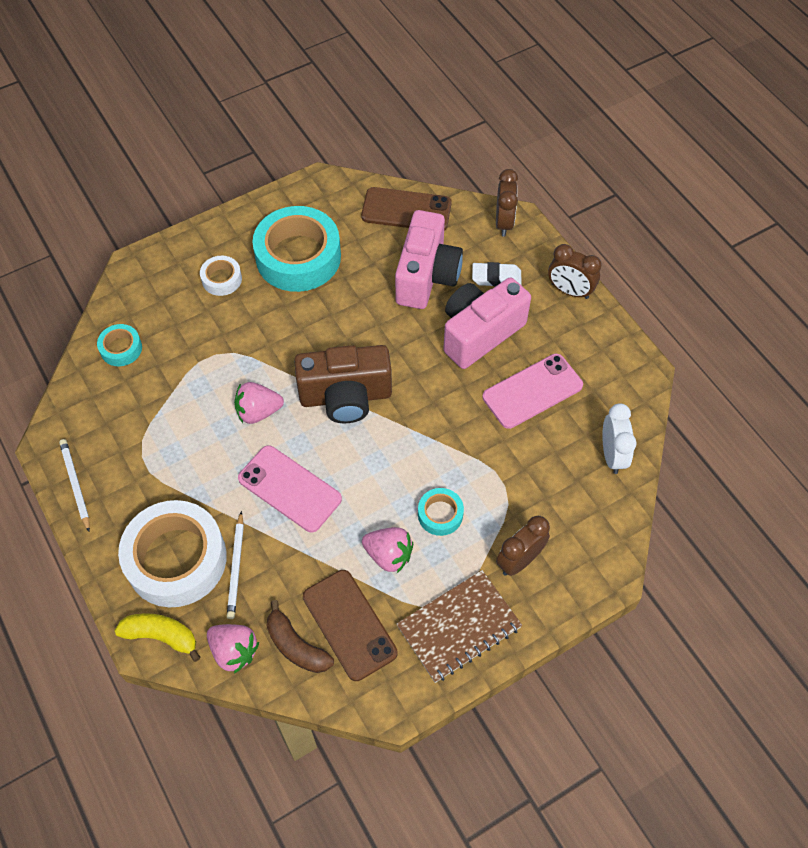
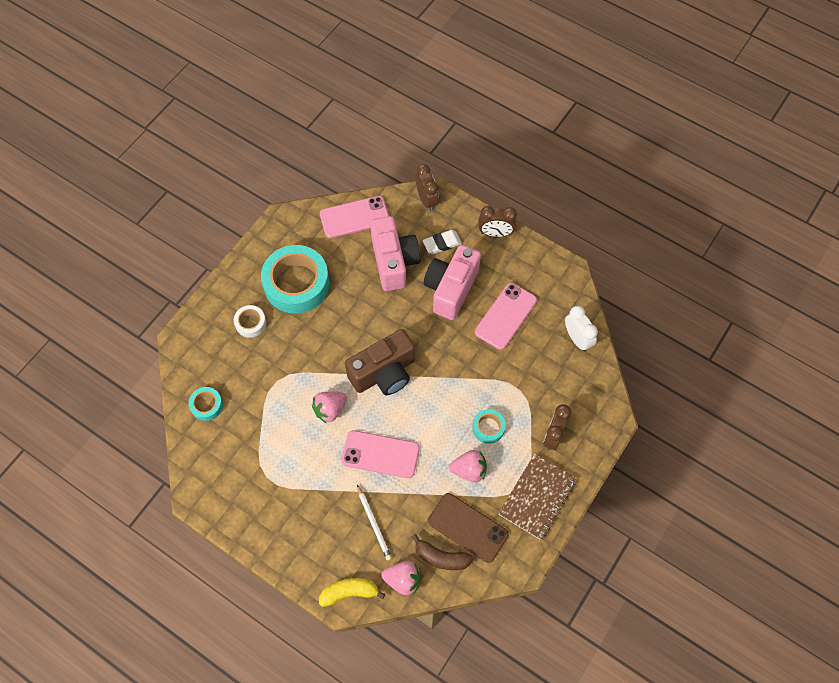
camera: 25 degrees left, 5 degrees up
(76, 485) = (231, 517): white pencil -> none
(176, 559) = (330, 537): white tape -> none
(406, 210) = (354, 217): brown phone -> pink phone

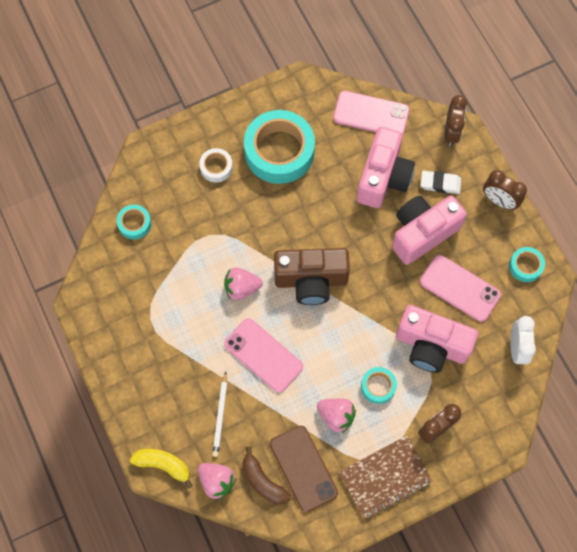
camera: 30 degrees right, 5 degrees up
(506, 316) = (460, 288): pink phone -> pink phone turned 60 degrees clockwise
(510, 373) = (431, 346): none -> pink camera
(545, 273) = (525, 266): none -> turquoise tape

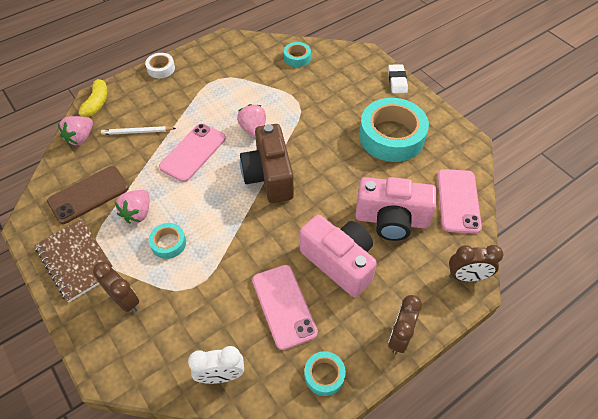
camera: 80 degrees right, 15 degrees down
(216, 167) = (361, 97): white tape -> white tape (161, 68)
(263, 481) = (78, 168): brown banana -> none
(431, 346) = (215, 285): pink camera -> none
(440, 183) = (401, 273): white eraser -> white eraser (397, 81)
(460, 288) = (284, 306): pink phone -> pink phone turned 45 degrees counterclockwise

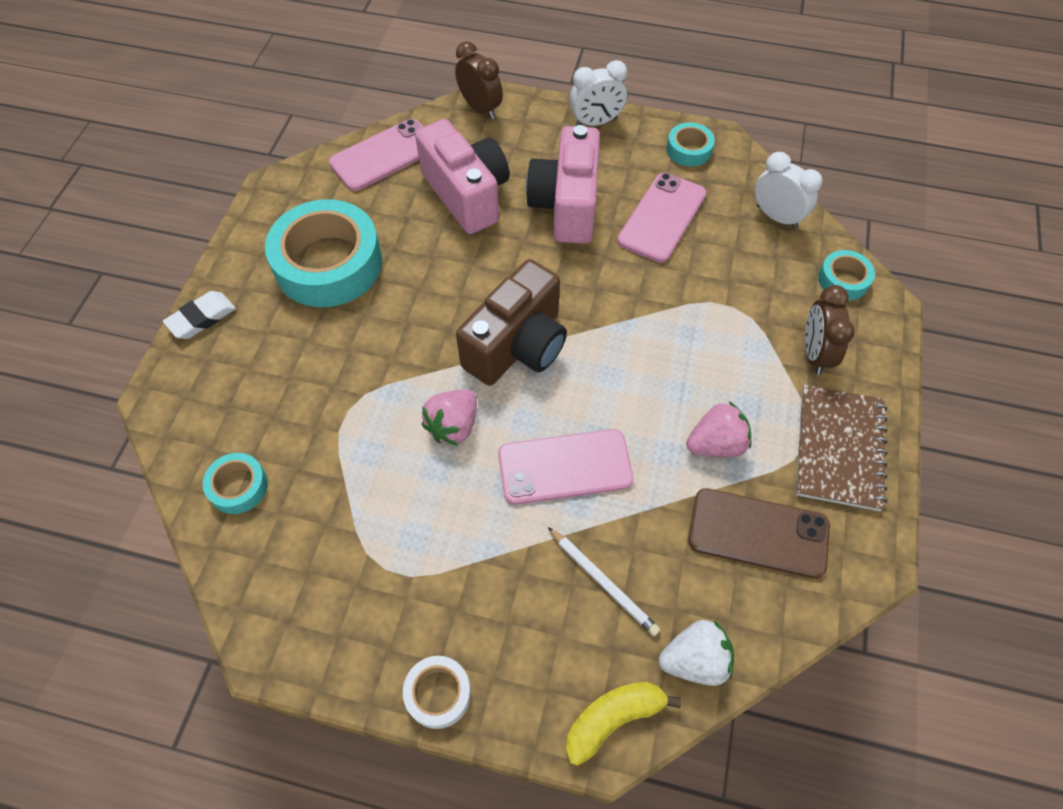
camera: 130 degrees left, 5 degrees up
(80, 138) = (695, 660): pink strawberry -> white strawberry
(168, 243) = (713, 373): turquoise tape -> turquoise tape (843, 280)
(399, 336) = (596, 122): brown clock -> white clock

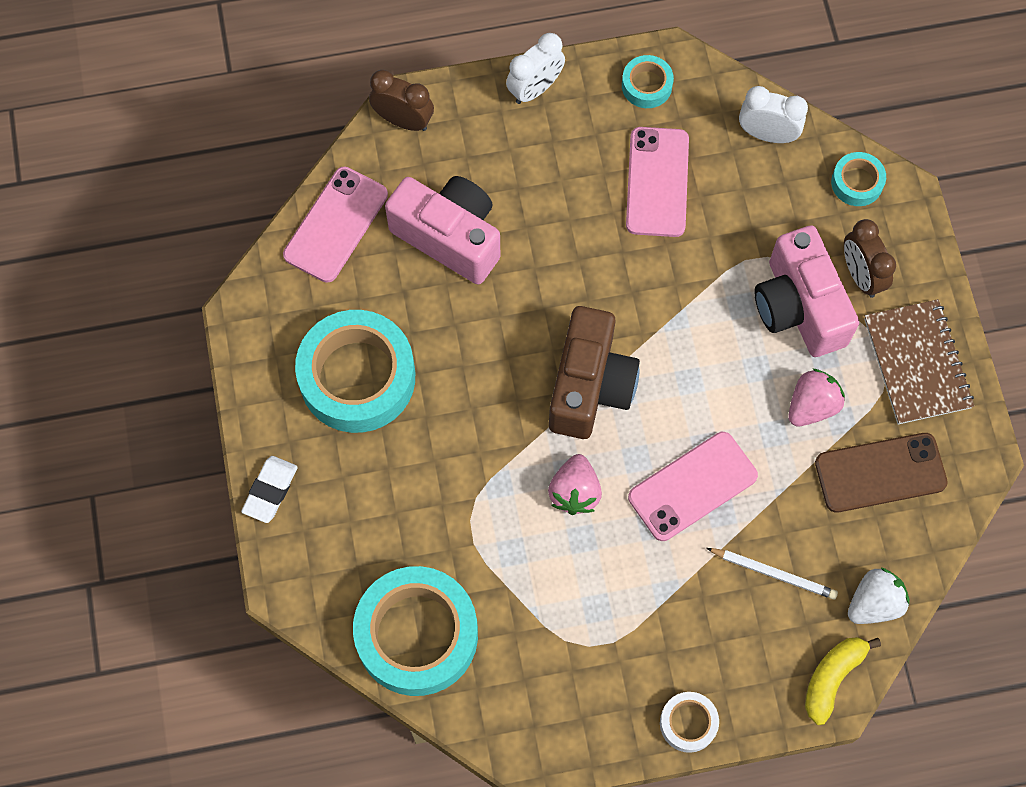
camera: 25 degrees left, 10 degrees up
(238, 486) = (417, 635): turquoise tape -> turquoise tape, size x2.16
(566, 205) = (557, 208): pink camera -> pink camera (799, 307)

